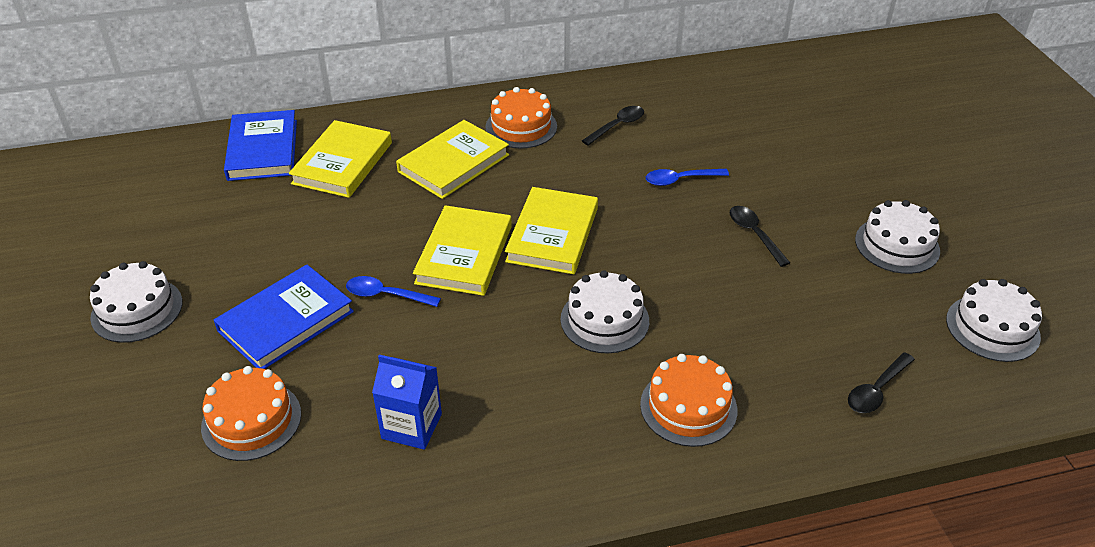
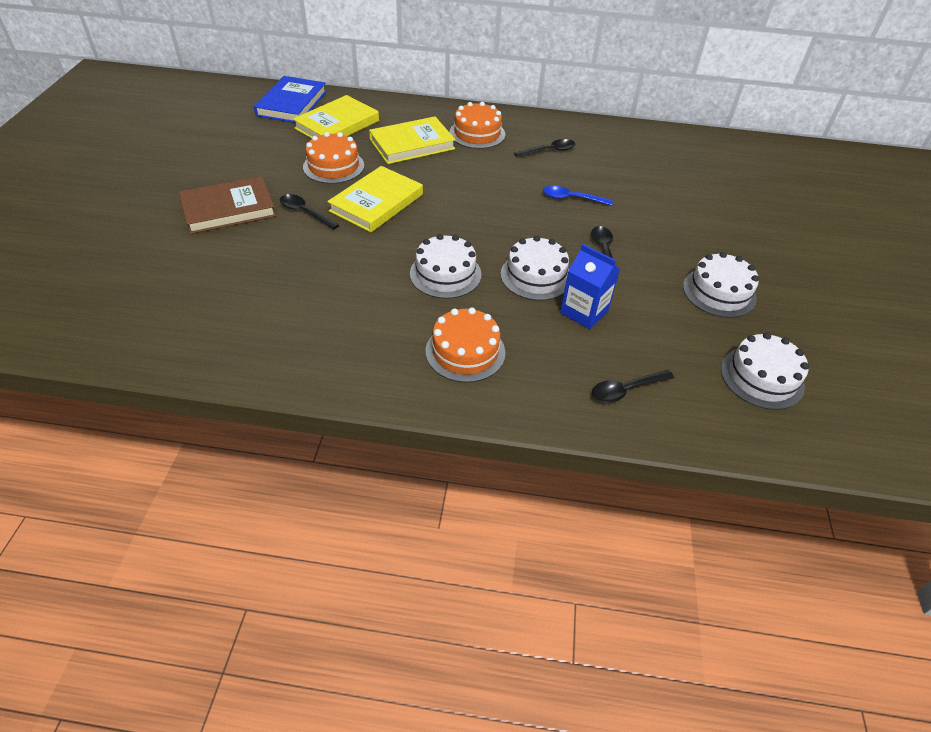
camera: 20 degrees right, 5 degrees up
(137, 310) = (144, 175): white cake -> white cake (536, 276)
(251, 420) = (162, 261): orange cake -> orange cake (333, 166)
(285, 321) = (229, 209): blue book -> brown book
(386, 295) = (305, 212): blue spoon -> black spoon
(411, 426) = (260, 298): blue carton -> blue carton (584, 311)
(552, 234) = (448, 208): yellow book -> none

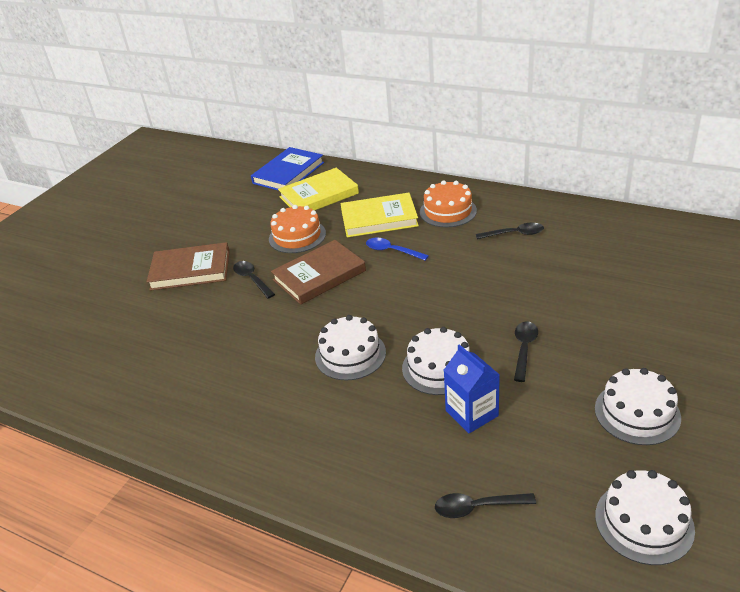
camera: 25 degrees right, 10 degrees down
(376, 203) = (319, 275): yellow book -> brown book
(465, 351) = (332, 437): orange cake -> none
(571, 198) = (515, 288): blue spoon -> blue spoon (392, 251)

